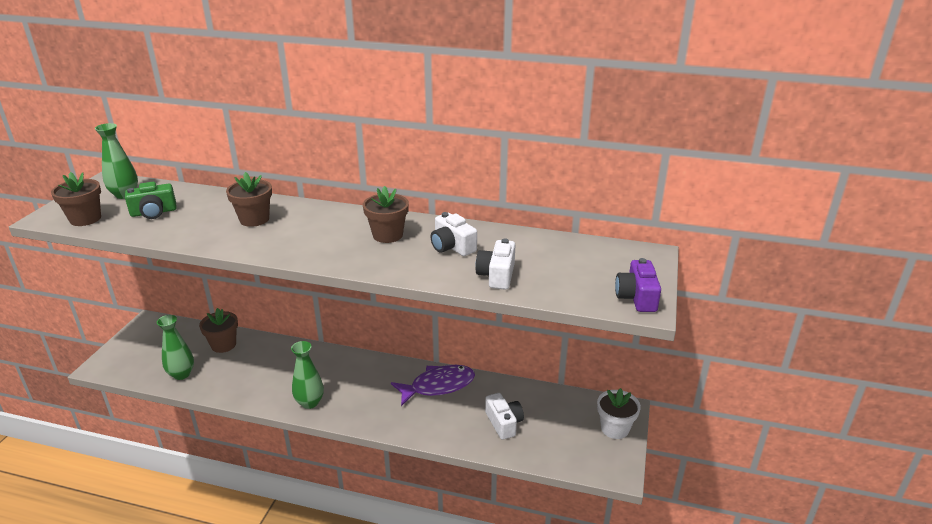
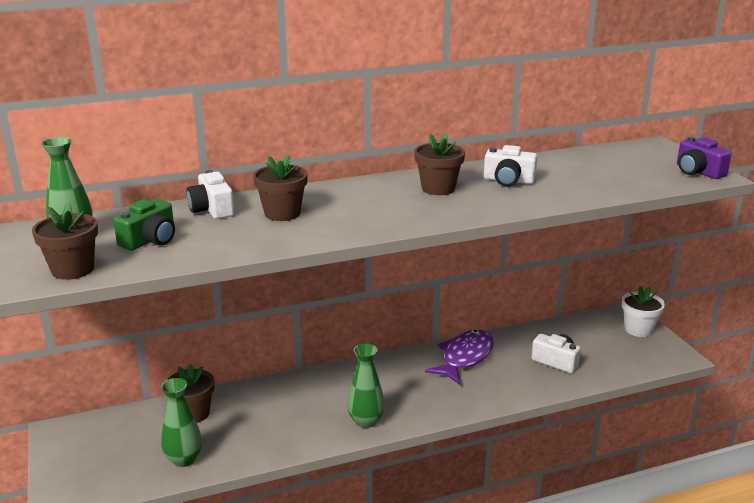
camera: 35 degrees left, 5 degrees down
(497, 275) = (581, 188): white camera -> white camera (212, 209)

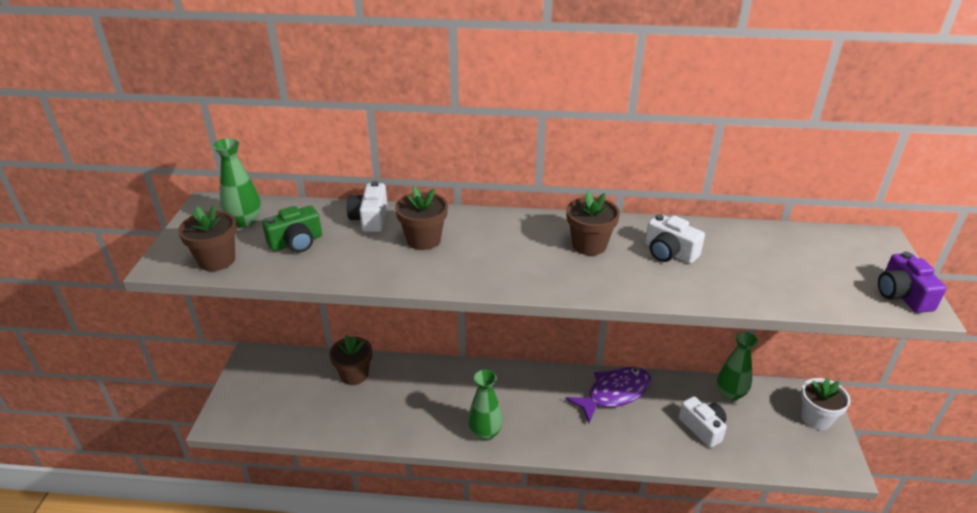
camera: 25 degrees right, 10 degrees up
(184, 459) = (322, 418): green vase -> green vase (730, 393)

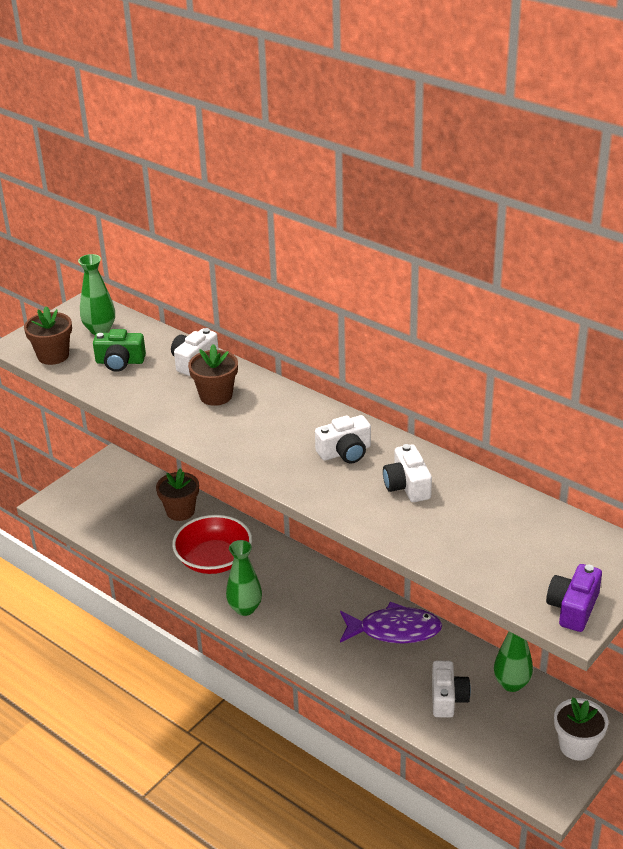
camera: 35 degrees right, 0 degrees up
(420, 403) = (214, 559): none -> red bowl
(589, 245) = (345, 452): brown flower pot -> white camera

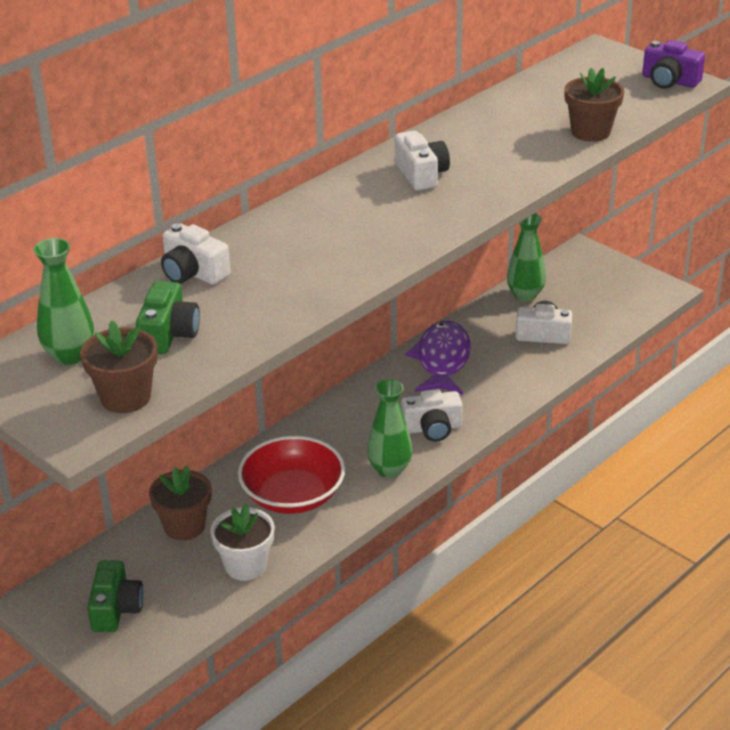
camera: 85 degrees left, 0 degrees up
(103, 494) = (116, 609): none -> green camera
(216, 396) = (282, 256): brown flower pot -> brown flower pot (590, 132)
(407, 486) = (487, 143): white camera -> white camera (432, 428)
(577, 746) = (604, 269): white flower pot -> white flower pot (245, 565)

